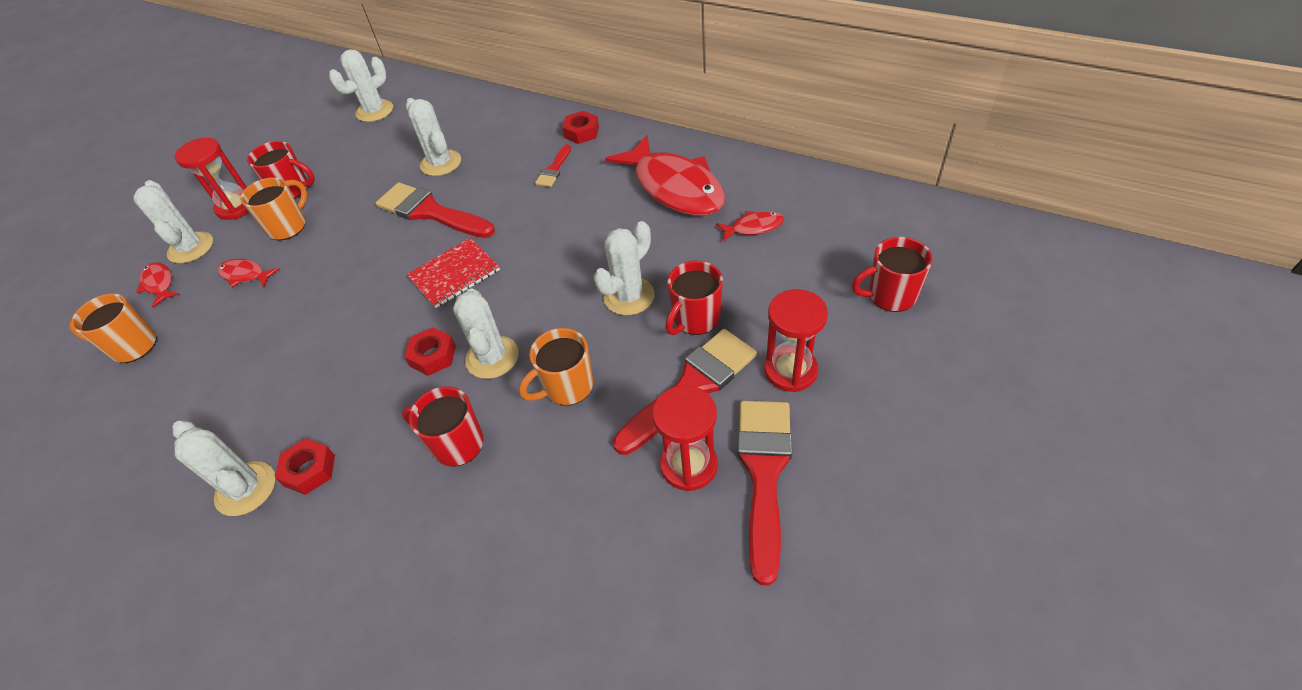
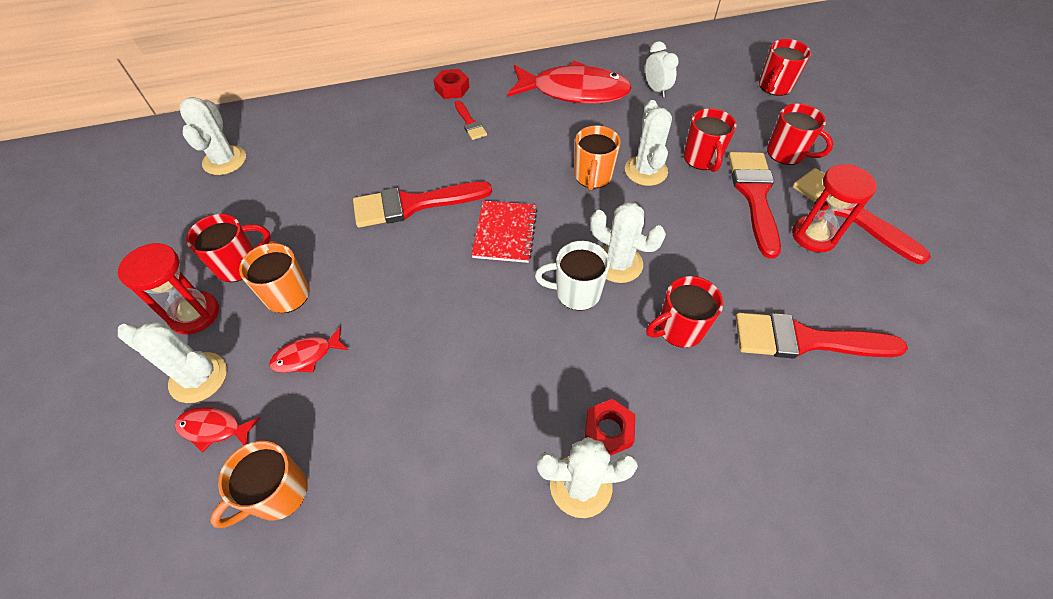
camera: 50 degrees left, 5 degrees up
(433, 356) = (576, 292): red nut -> white mug
(441, 163) = (364, 166): white cactus -> none
(533, 542) = (805, 340): none -> red brush
(567, 387) = (691, 246): orange mug -> orange mug (592, 177)
(753, 227) = (656, 90): red fish -> white clock
(790, 370) = (786, 153): red hourglass -> red mug

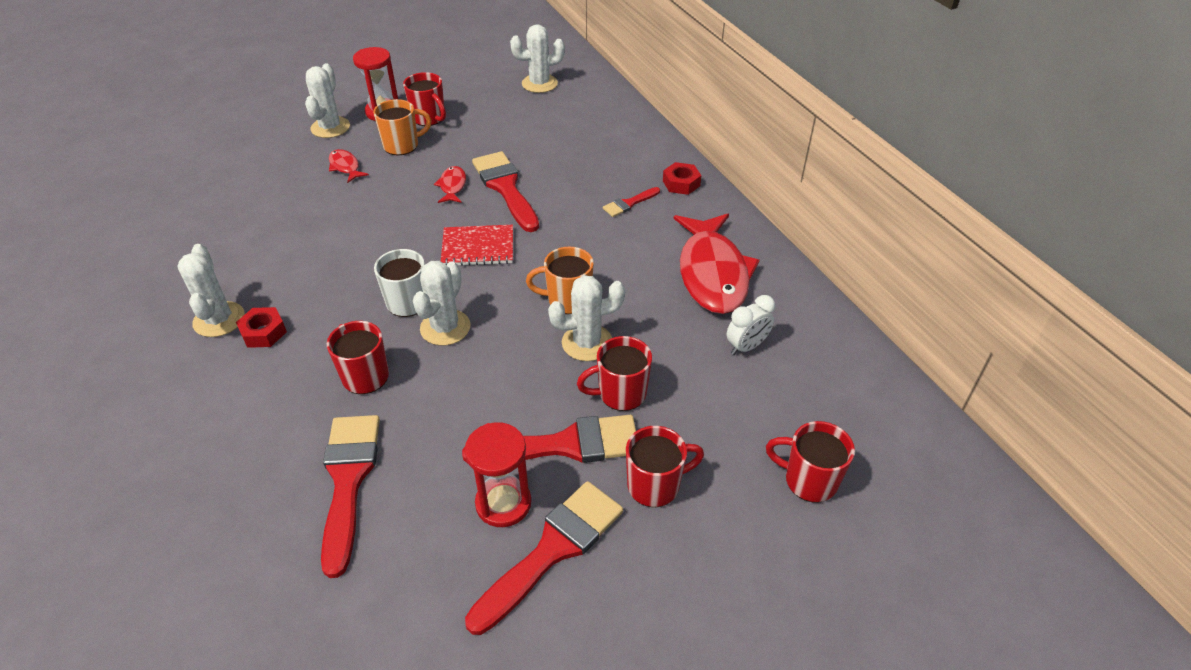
camera: 80 degrees right, 10 degrees down
(214, 429) = (291, 143): red fish -> red fish (452, 186)
(278, 494) = (240, 179): orange mug -> none
(786, 153) = (655, 485): red mug -> red mug turned 135 degrees counterclockwise

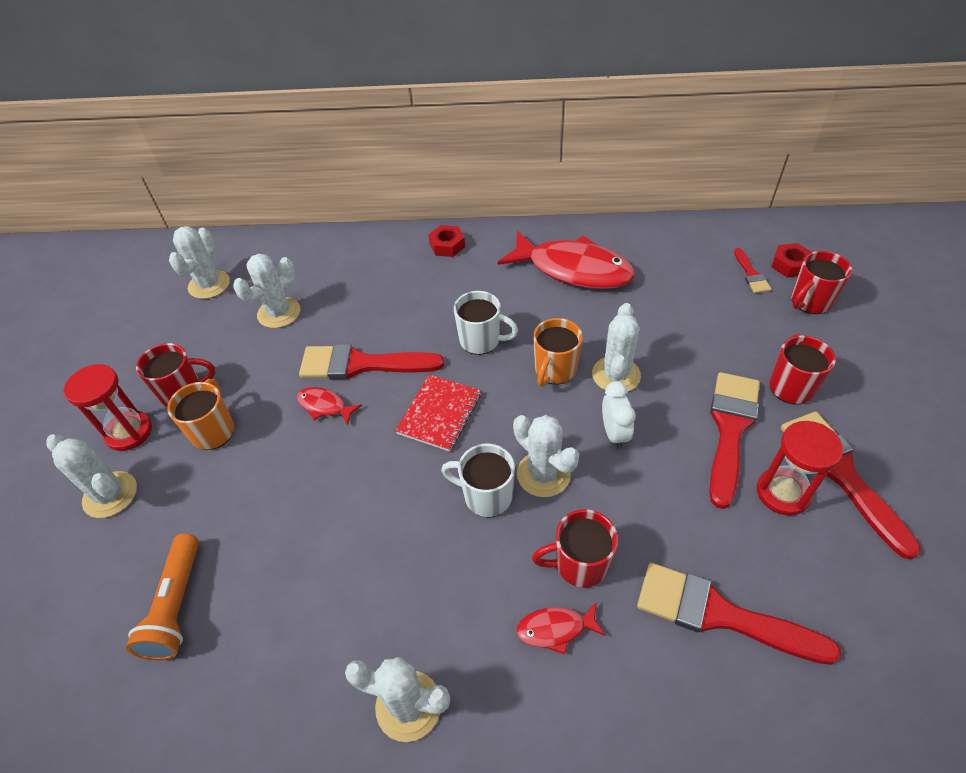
camera: 60 degrees left, 5 degrees up
(260, 189) = (176, 605): none -> orange flashlight
(263, 332) = (460, 655): red nut -> red nut (790, 265)
(345, 167) = (207, 498): red fish -> red fish (555, 629)
(533, 127) = (279, 313): none -> white cactus
(574, 243) = (481, 341): none -> white mug
(620, 393) = (685, 373): red mug -> none
(629, 203) = (450, 286): red brush -> red brush (751, 274)
(746, 346) = (666, 282): white clock -> white clock (614, 433)

